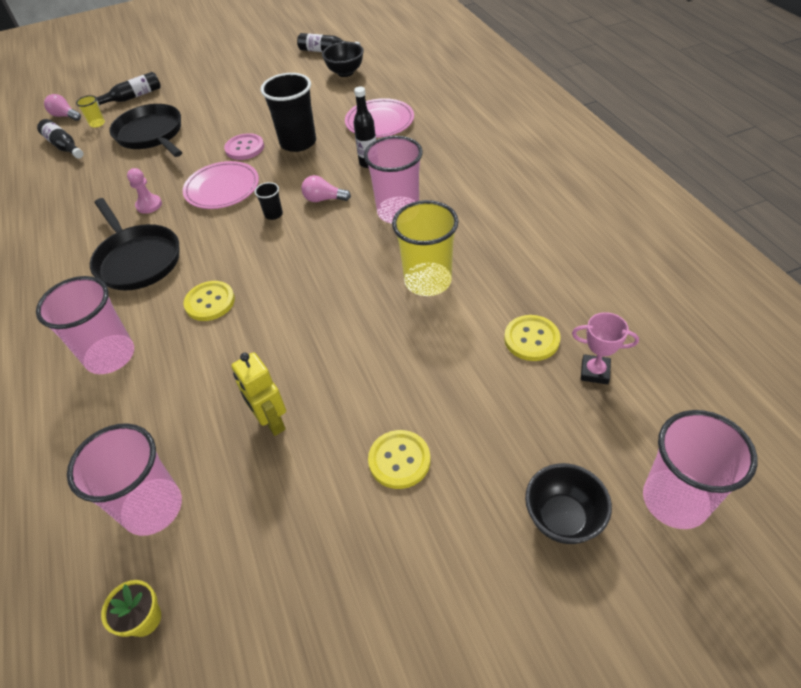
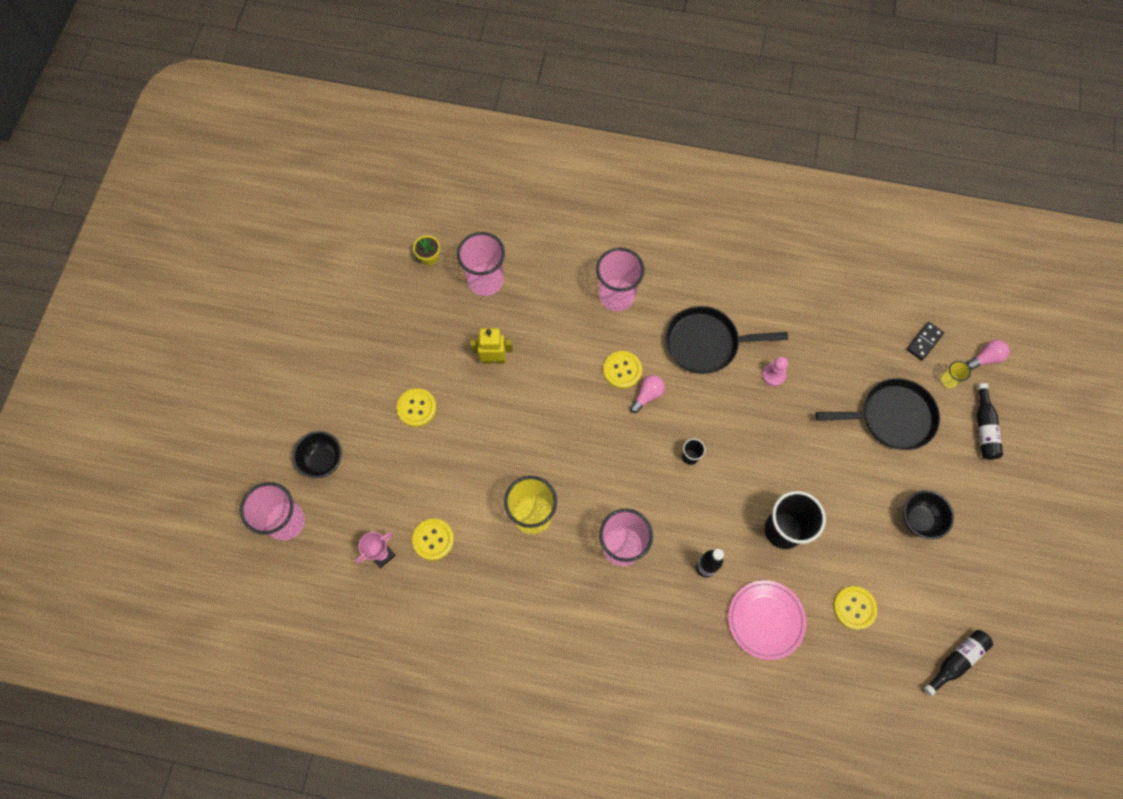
camera: 120 degrees right, 20 degrees up
(64, 146) = (924, 341): black bottle -> black domino
(222, 188) = (756, 436): pink plate -> none
(244, 148) = (807, 482): pink button -> none
(324, 199) = (681, 503): pink light bulb -> pink light bulb (647, 395)
(330, 94) = (854, 608): none -> yellow button
(345, 72) = (889, 650): black bowl -> black bowl (919, 519)

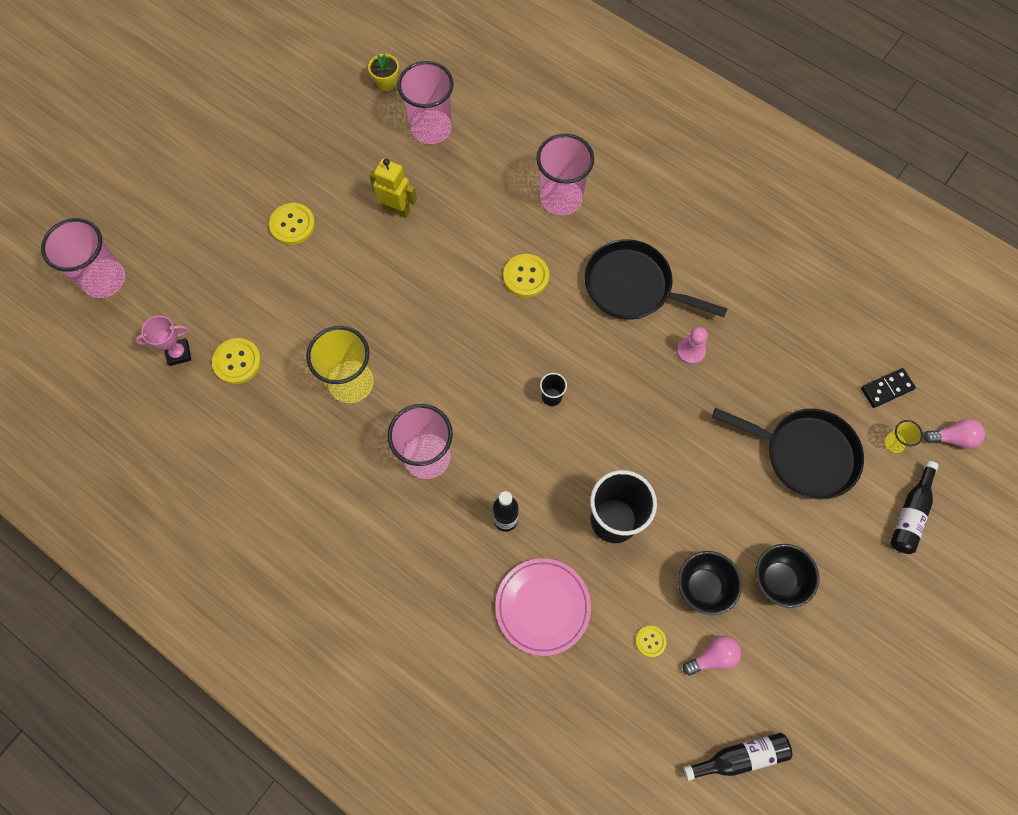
camera: 25 degrees right, 0 degrees up
(323, 461) = (172, 237): black bowl -> black bowl (703, 587)
(647, 395) = (539, 313): pink light bulb -> pink light bulb (712, 657)
(854, 608) = (650, 641): yellow button -> yellow button, size x0.58

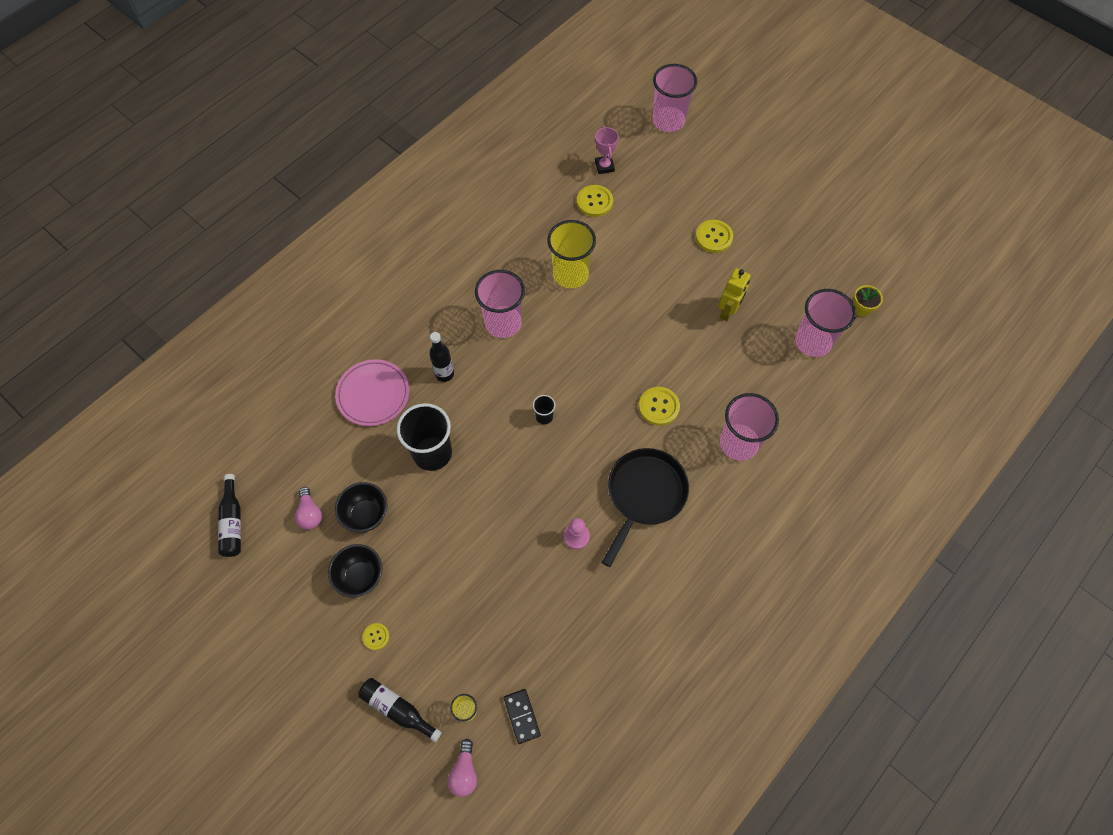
camera: 95 degrees right, 5 degrees down
(650, 641) = (332, 468): yellow button -> yellow button (376, 636)
(804, 454) = (467, 622): black pan -> none

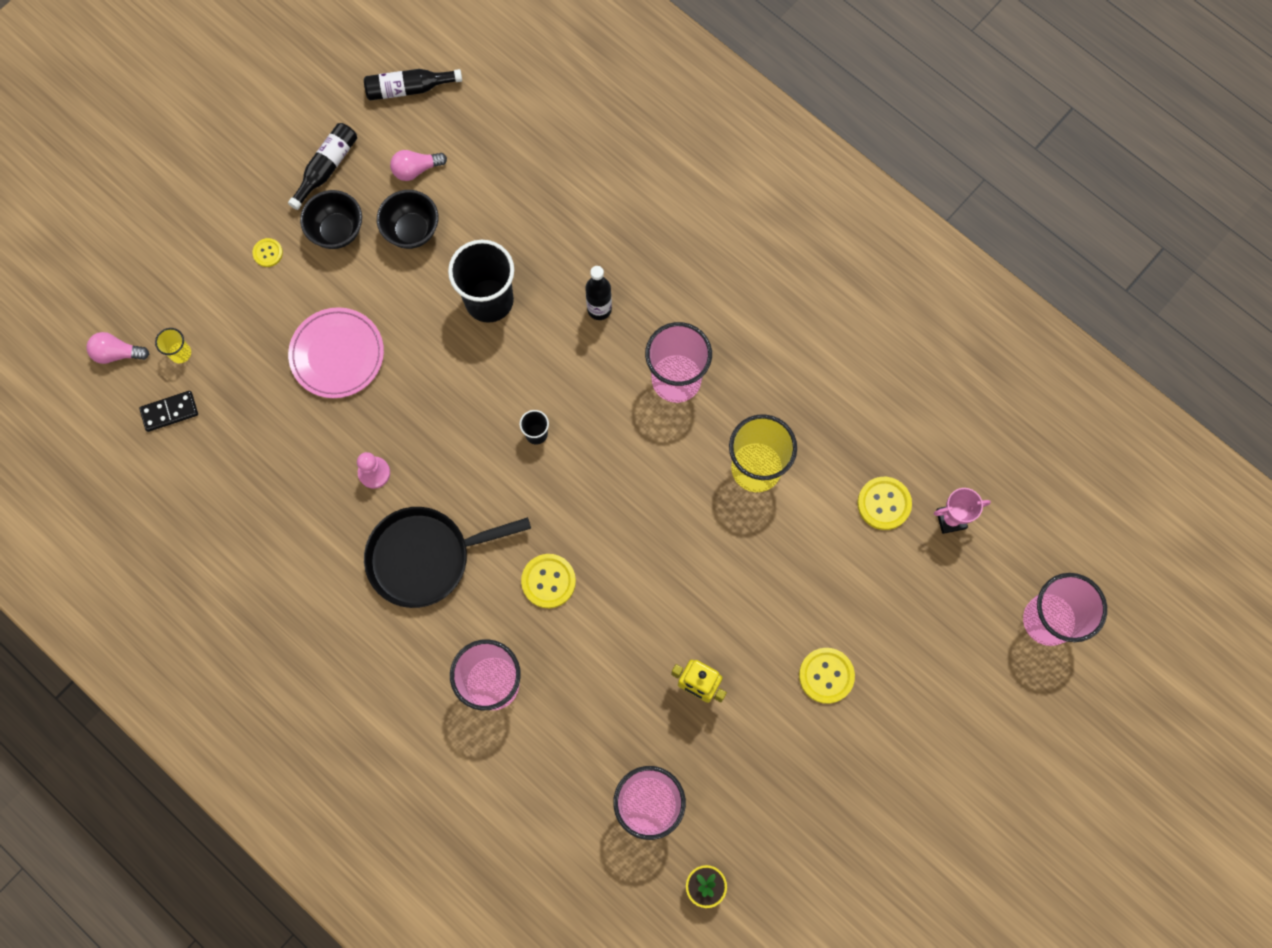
camera: 90 degrees right, 10 degrees up
(373, 394) = (571, 226): pink plate -> pink plate (337, 354)
(397, 709) = (188, 281): black bottle -> black bottle (327, 167)
(644, 495) = (425, 557): black pan -> black pan turned 135 degrees clockwise

